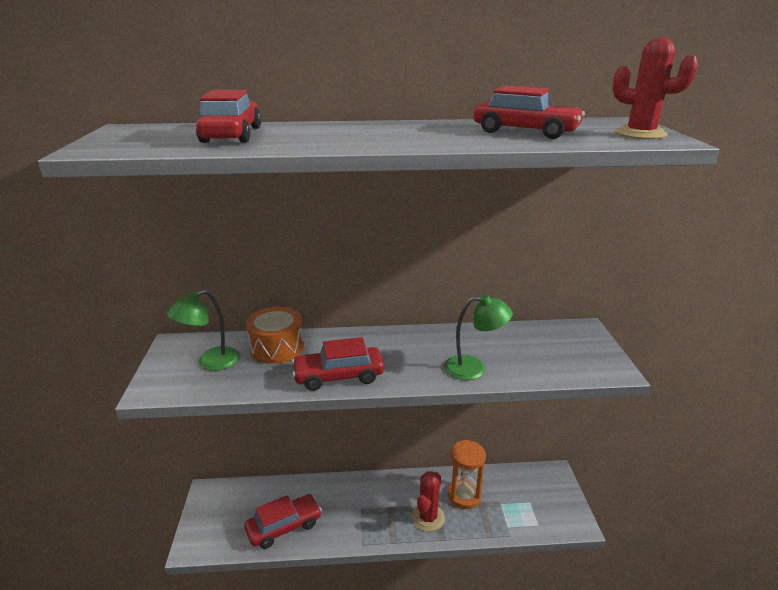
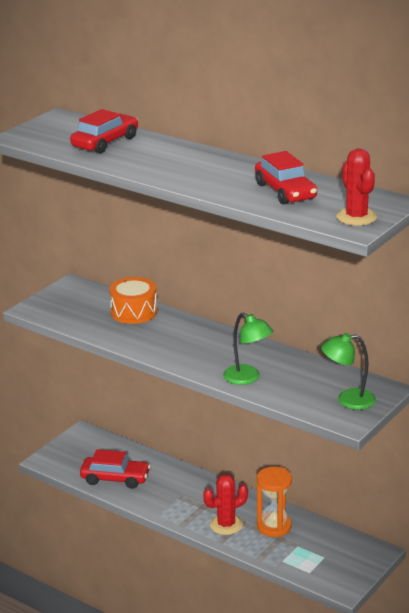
camera: 40 degrees right, 0 degrees up
(210, 362) = (81, 305): green lamp -> green lamp (348, 400)
(338, 376) = (150, 346): red car -> none

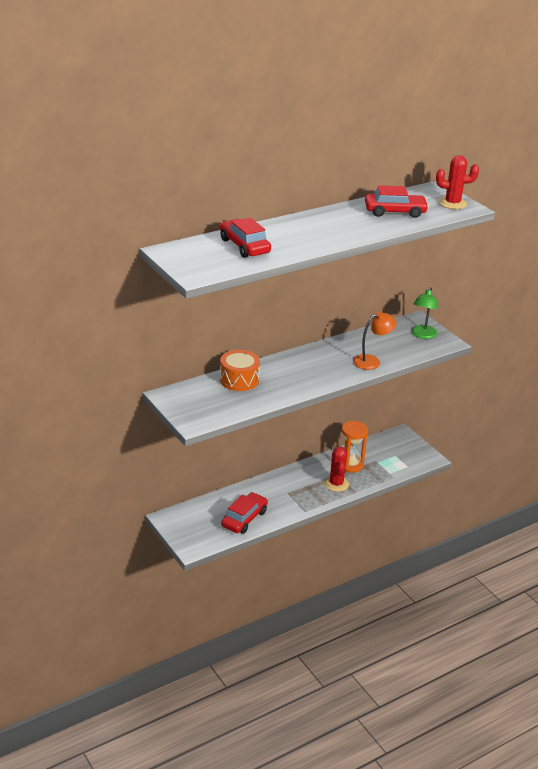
camera: 70 degrees left, 5 degrees up
(247, 378) = (372, 361): green lamp -> orange lamp

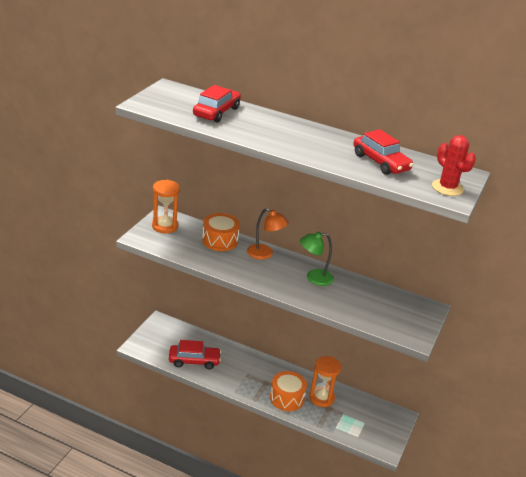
camera: 55 degrees right, 0 degrees up
(186, 401) = (165, 226): none -> orange hourglass
(336, 484) = (287, 398): red cactus -> orange drum
(372, 361) = (326, 300): orange lamp -> orange lamp (265, 254)
(422, 335) = (407, 318): green lamp -> green lamp (314, 278)

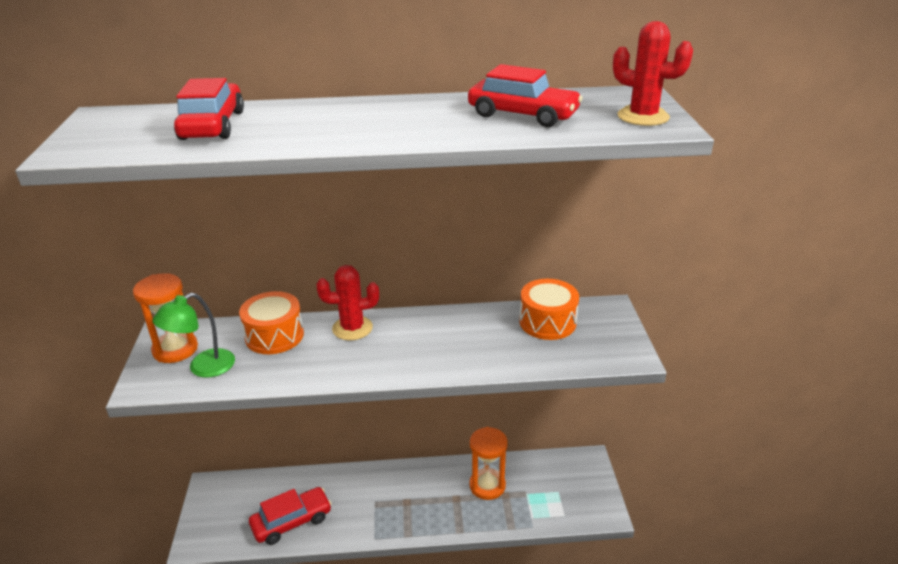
camera: 25 degrees left, 0 degrees up
(265, 254) = (352, 328): orange lamp -> red cactus
(287, 398) = (446, 509): orange drum -> orange drum (547, 322)
(314, 278) = (442, 333): green lamp -> green lamp (203, 368)

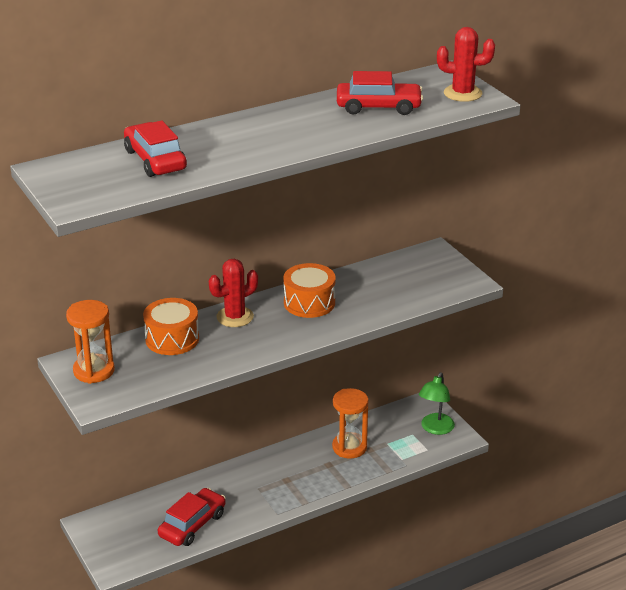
camera: 25 degrees left, 0 degrees up
(203, 368) = (135, 377): green lamp -> green lamp (435, 429)
(547, 322) = (392, 273): orange drum -> orange drum (309, 303)

